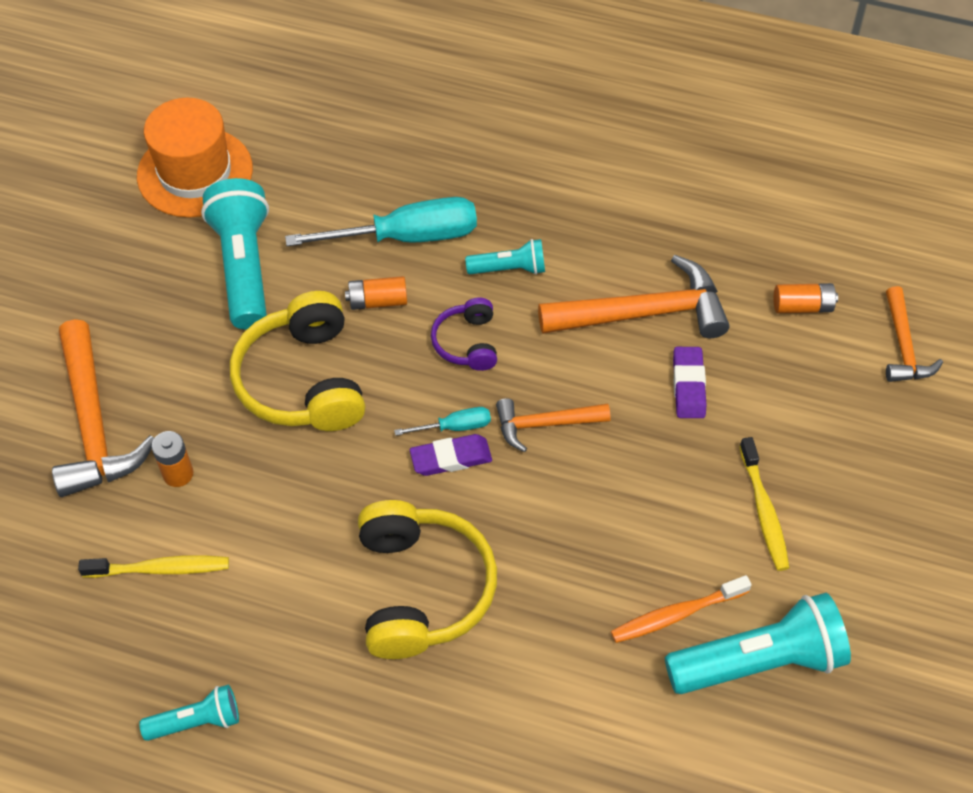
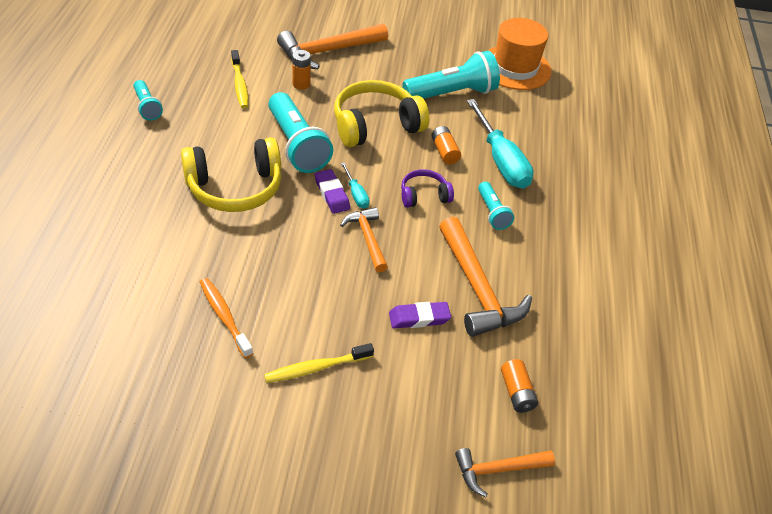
camera: 75 degrees right, 10 degrees down
(758, 661) = (189, 366): turquoise flashlight -> turquoise flashlight (297, 145)

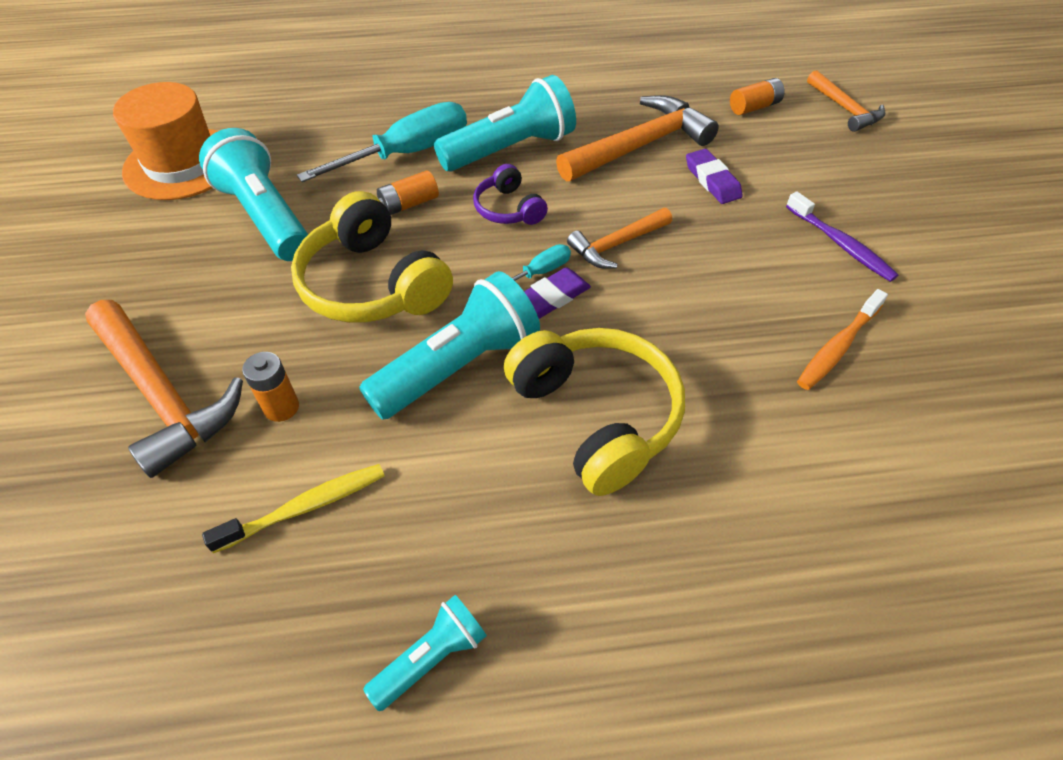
camera: 100 degrees left, 5 degrees up
(316, 368) = (841, 244): yellow toothbrush -> purple toothbrush
(492, 212) = (510, 149): turquoise flashlight -> turquoise flashlight, size x1.89

